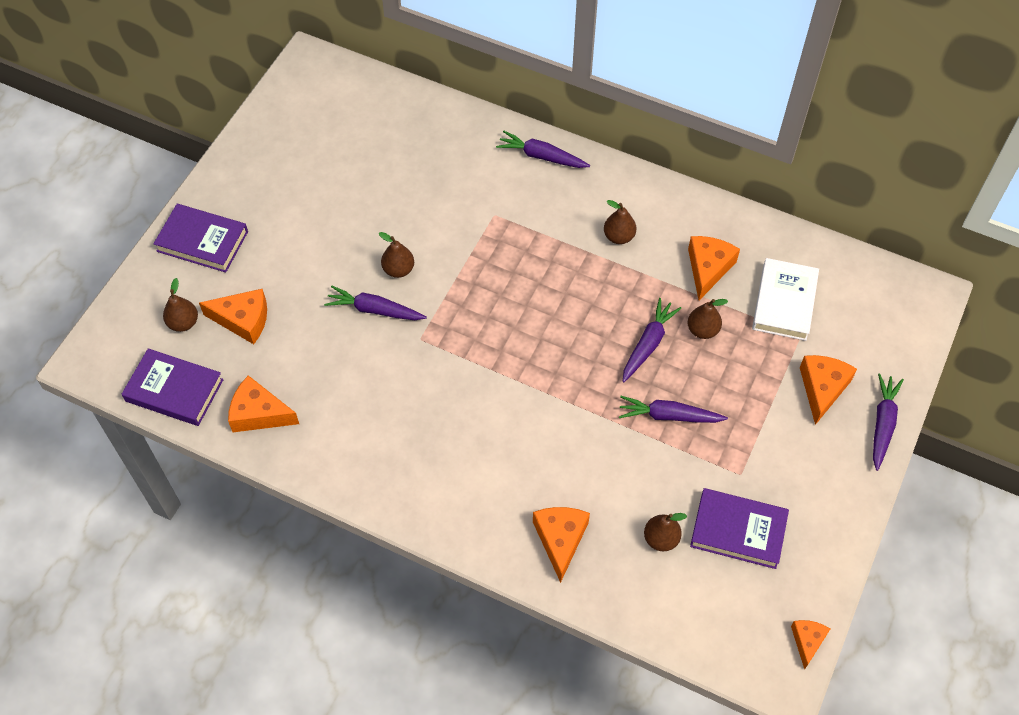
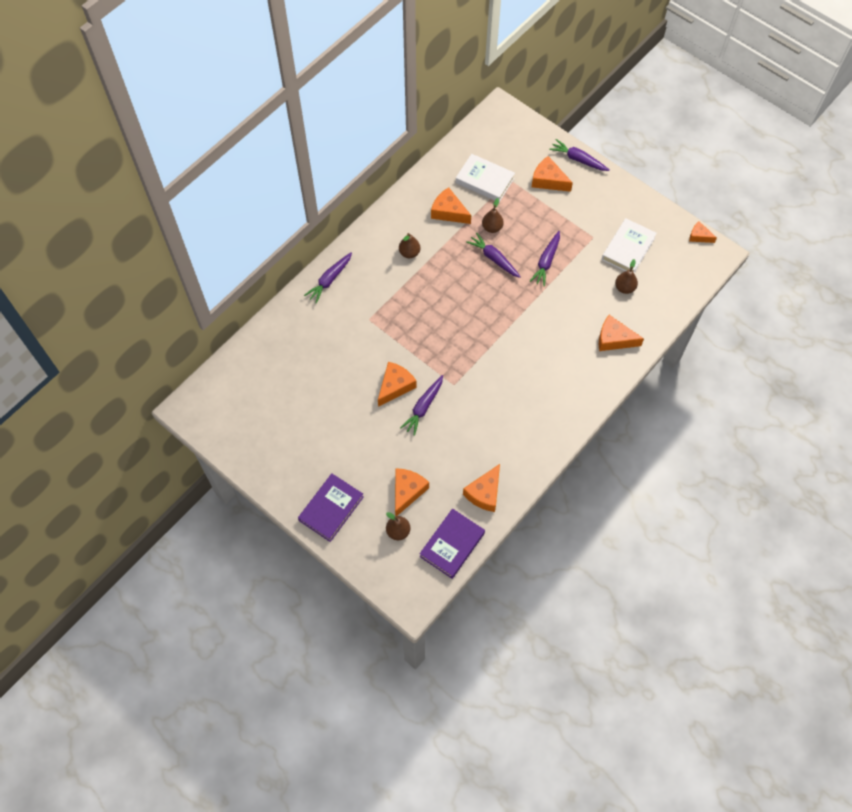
camera: 75 degrees left, 5 degrees up
(398, 269) = (395, 386): brown pear -> orange cheese
(738, 531) = (628, 249): purple book -> white book

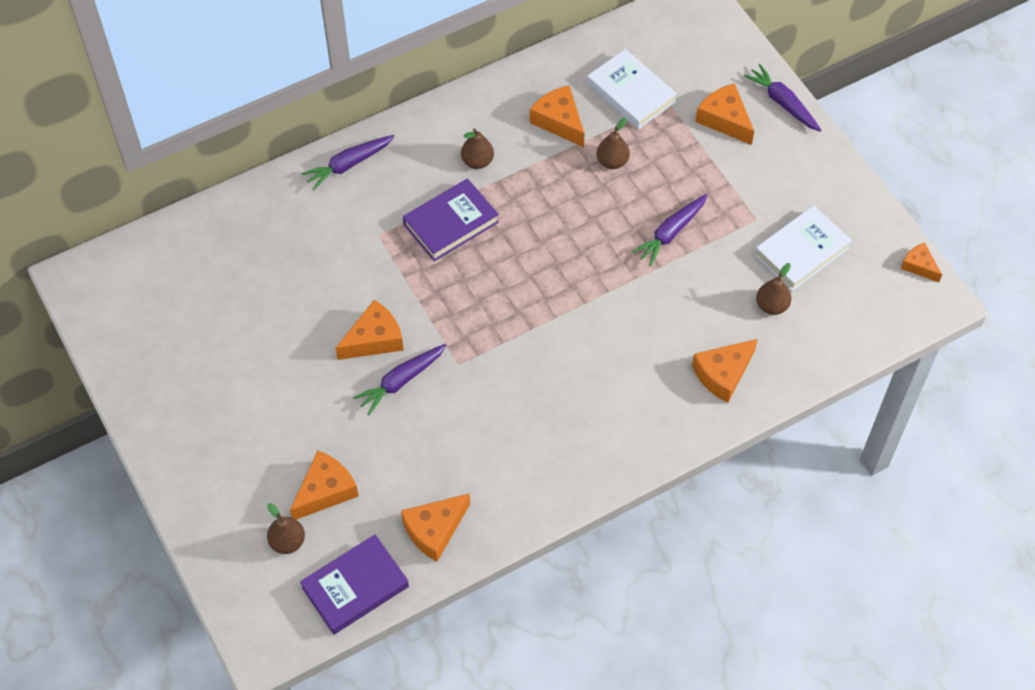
camera: 20 degrees right, 5 degrees down
(331, 509) = (209, 479): purple book -> purple book (451, 223)
(494, 258) = (595, 206): purple carrot -> none
(614, 339) = (723, 374): orange cheese -> orange cheese turned 75 degrees counterclockwise

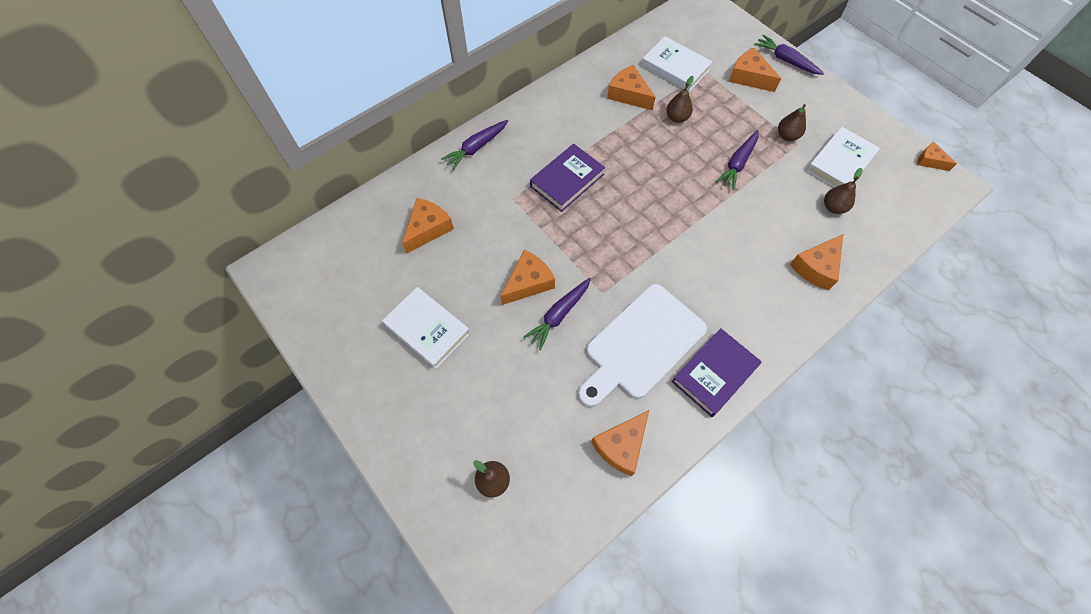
camera: 10 degrees left, 5 degrees up
(247, 374) = (427, 329): none -> white book
(325, 491) = (517, 425): orange cheese -> orange cheese (428, 229)
(355, 587) = (564, 515): purple book -> purple book (714, 373)
(477, 161) = (575, 131): brown pear -> brown pear (787, 136)
(487, 428) = (641, 344): none -> white cutting board

